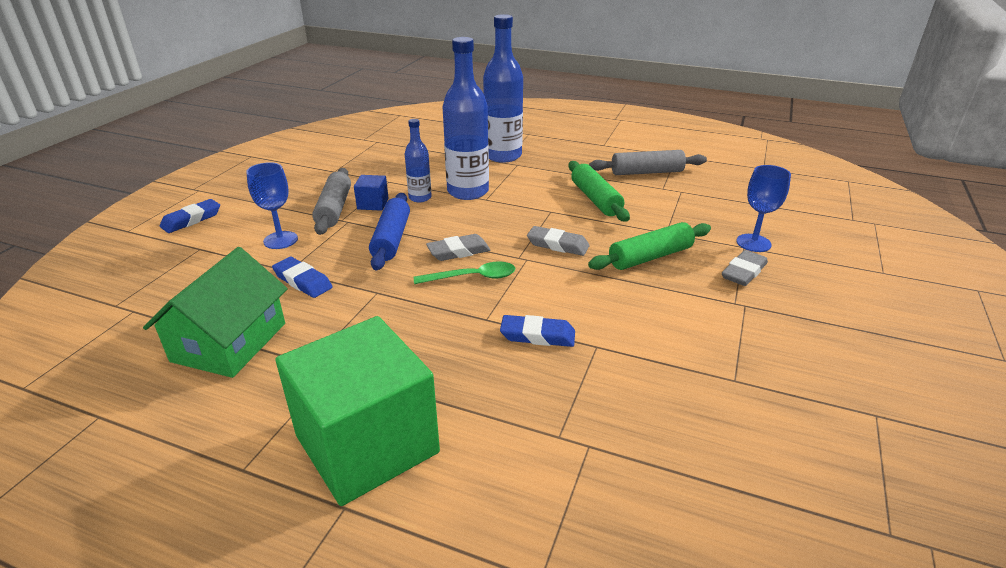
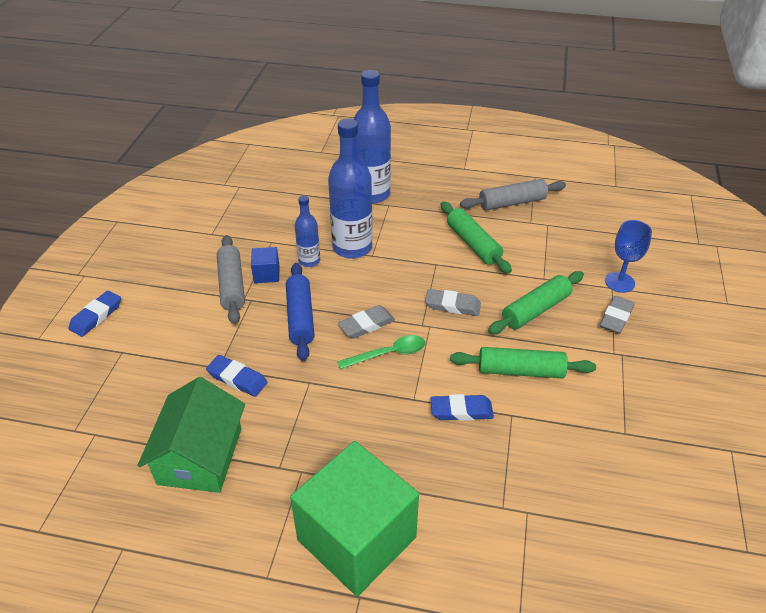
camera: 10 degrees left, 10 degrees up
(280, 240) = (196, 331): blue goblet -> none
(618, 307) = (520, 370): none -> green rolling pin

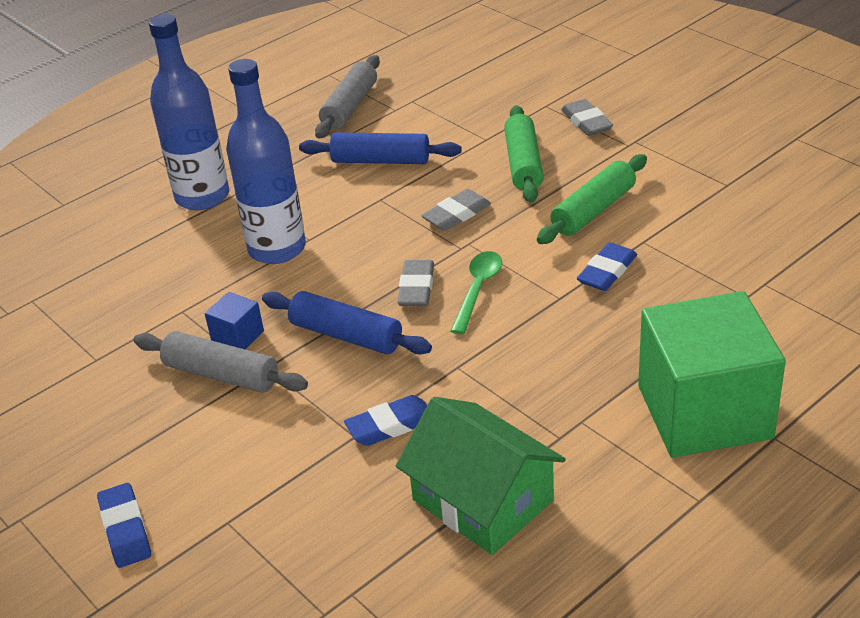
camera: 50 degrees left, 5 degrees down
(309, 261) = (257, 292): blue bottle -> none
(473, 244) = (381, 160): green rolling pin -> blue rolling pin
(619, 282) = (544, 98): blue goblet -> none

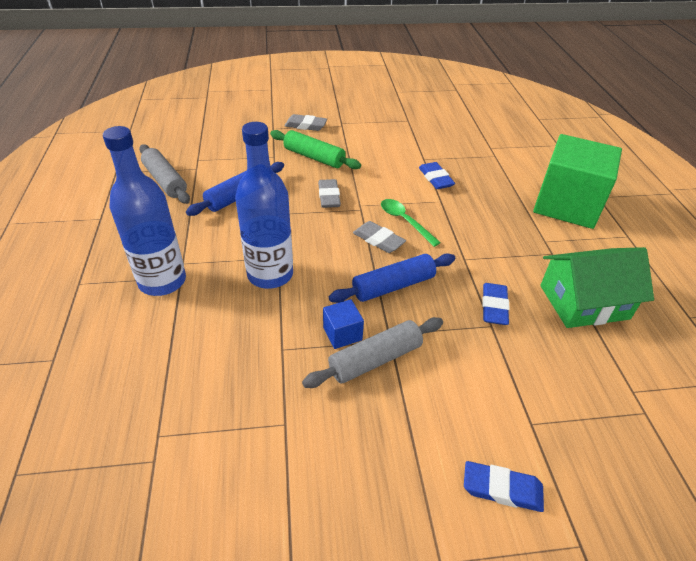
camera: 60 degrees left, 5 degrees up
(593, 210) = (381, 159): green rolling pin -> none

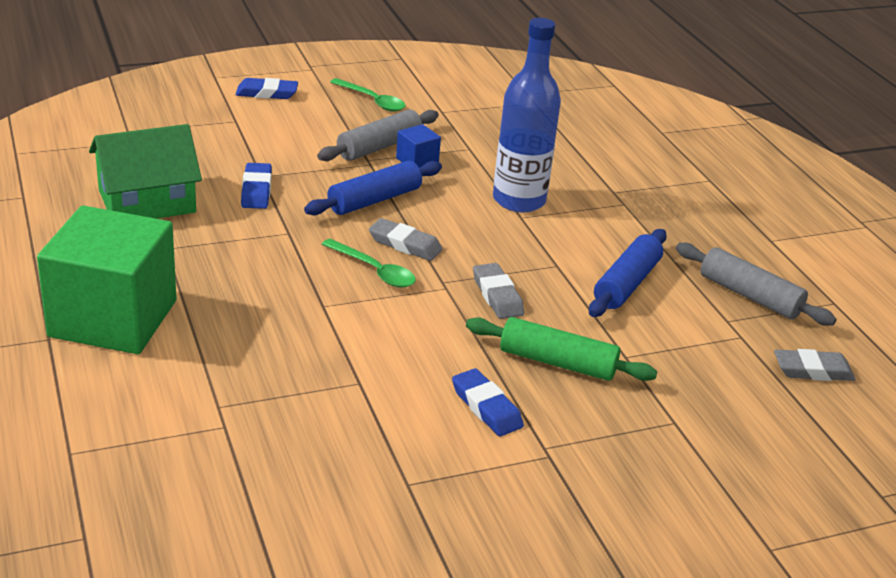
camera: 165 degrees right, 10 degrees down
(162, 281) = (628, 187): blue bottle -> none
(306, 125) = (616, 437): grey eraser -> grey eraser (812, 370)
(365, 457) = (372, 101): none -> green spoon
(435, 179) = (334, 343): blue eraser -> blue eraser (486, 407)

